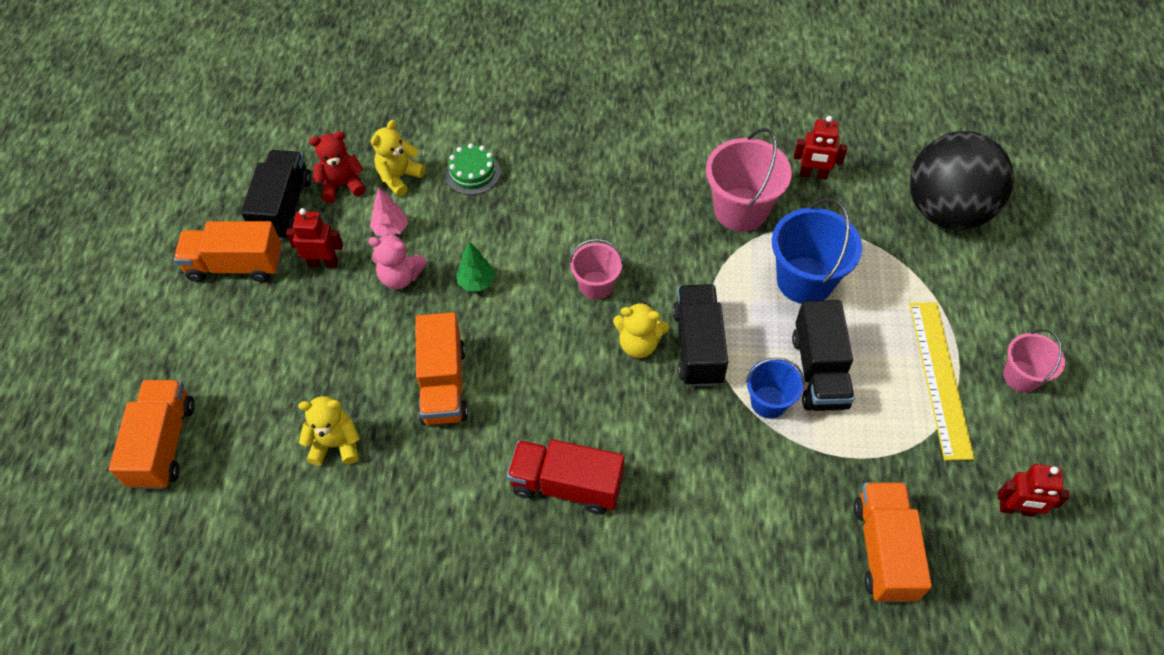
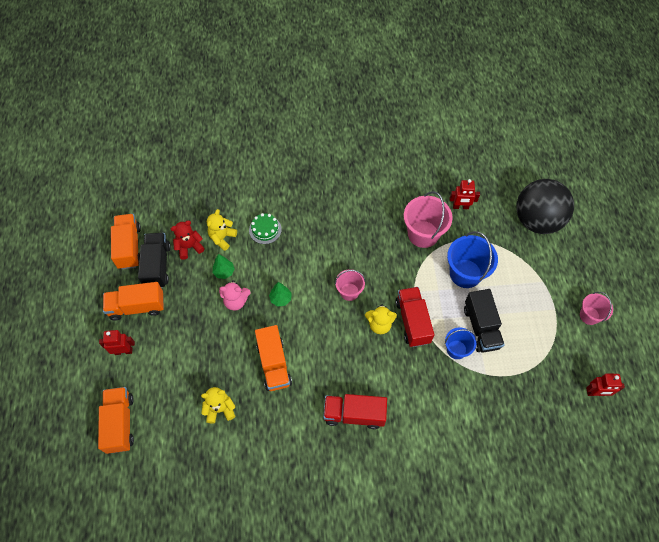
camera: 10 degrees left, 5 degrees up
(323, 263) = (189, 298): red robot -> red robot (123, 351)
(391, 229) = (224, 272): pink tree -> green tree
(698, 346) = (412, 321): black truck -> red truck
(884, 550) = (530, 426): orange truck -> orange truck (129, 247)
(940, 378) = (546, 322): yellow ruler -> none

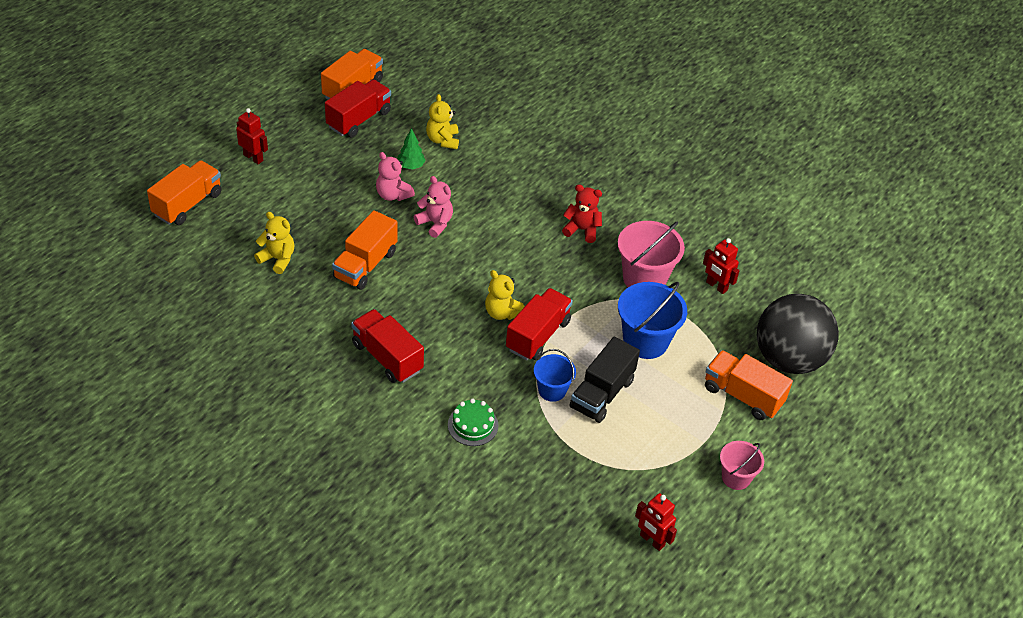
camera: 40 degrees right, 15 degrees down
(137, 306) = (304, 135): orange truck -> orange truck (742, 395)
(157, 266) = (359, 119): black truck -> red truck
(189, 247) = (404, 126): red teddy bear -> red teddy bear (582, 230)
(222, 238) = (442, 140): yellow teddy bear -> yellow teddy bear turned 75 degrees counterclockwise
(265, 229) = (490, 162): green cake -> green cake (473, 425)
(280, 299) = (435, 223): green tree -> pink teddy bear
(349, 292) = (507, 266): pink bucket -> none

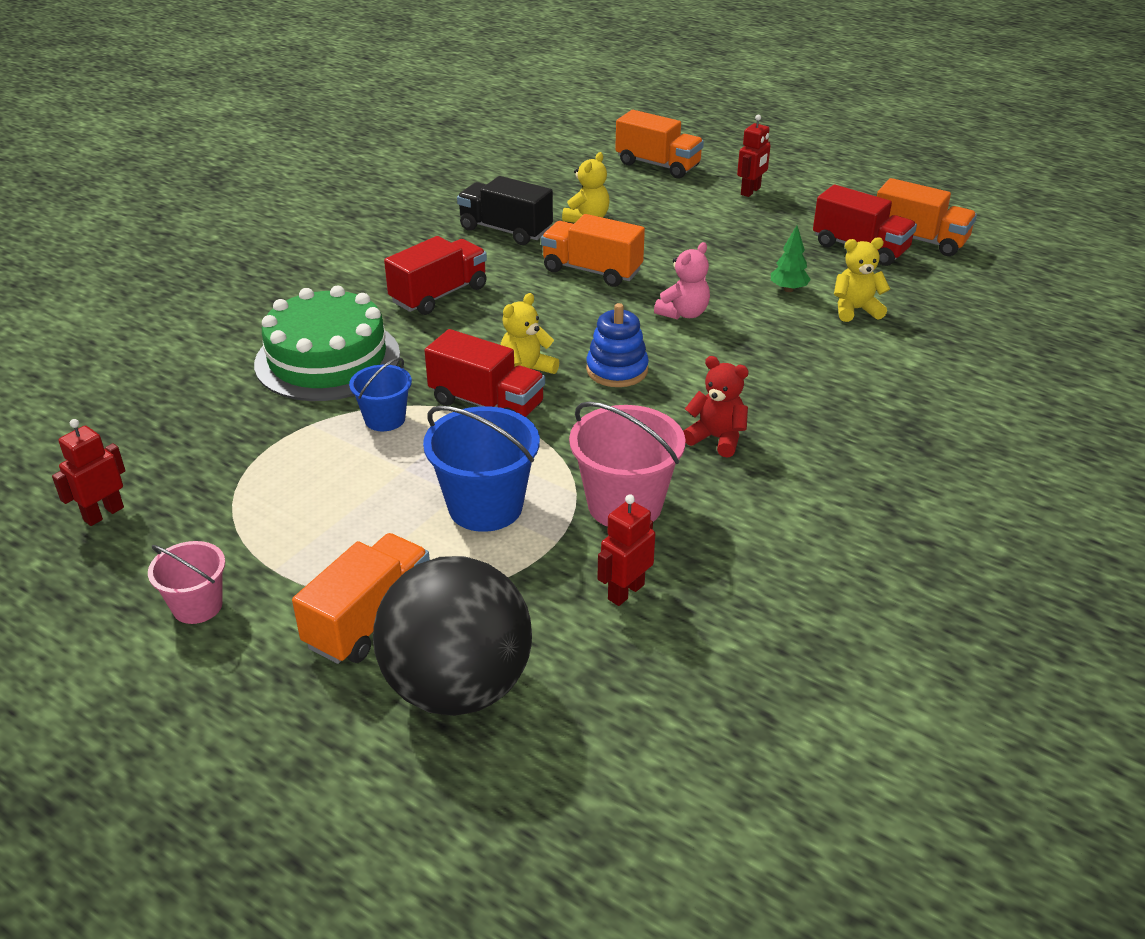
camera: 90 degrees right, 10 degrees down
(393, 195) = (726, 280): pink teddy bear -> none
(473, 425) = (327, 359): green cake -> green cake, size x2.16
(503, 266) = (617, 370): none -> blue stacking toy
(582, 230) = (716, 438): red teddy bear -> red teddy bear turned 75 degrees counterclockwise
(602, 394) = (377, 464): black truck -> black truck (505, 230)

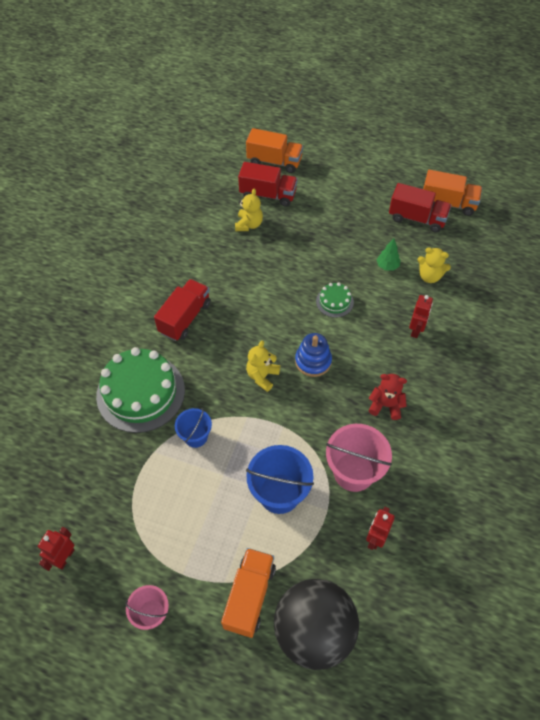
camera: 15 degrees left, 20 degrees up
(486, 404) = (249, 409): red truck -> red truck (268, 195)
(505, 230) = (203, 247): black truck -> none
(592, 271) = (268, 274): orange truck -> none
(683, 313) = (334, 302): pink teddy bear -> green cake
(751, 191) = (338, 177): red robot -> red robot (416, 330)
(855, 310) = (429, 276): yellow teddy bear -> yellow teddy bear turned 135 degrees counterclockwise

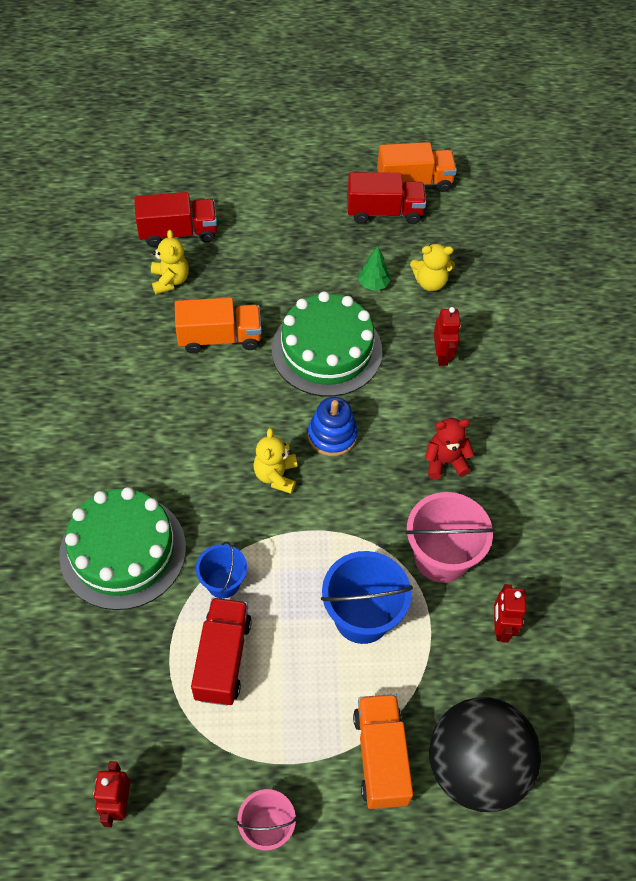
camera: 25 degrees left, 0 degrees up
(185, 318) = (139, 432): red truck -> red truck (223, 659)
(274, 161) = (167, 185): orange truck -> orange truck (219, 338)
(334, 302) = (326, 350): green cake -> green cake, size x2.16

